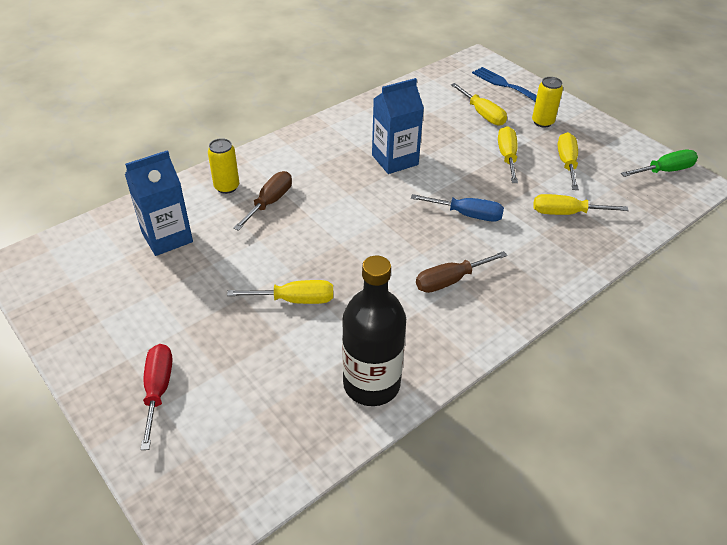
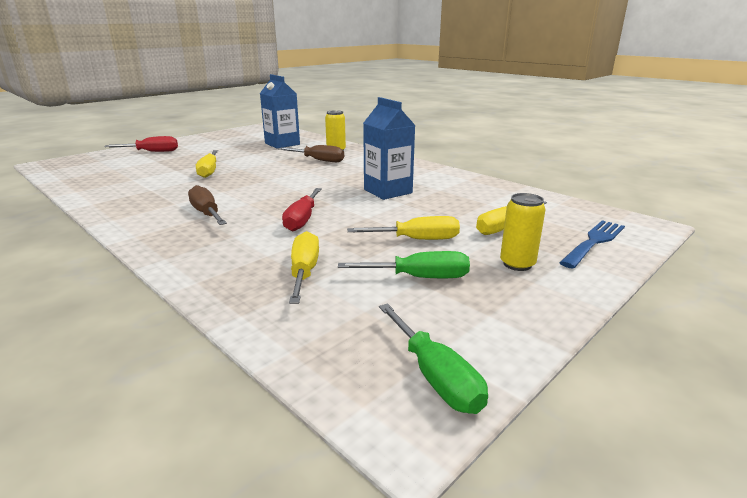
camera: 85 degrees right, 20 degrees down
(371, 384) = (110, 192): black bottle -> none
(467, 215) = (302, 220): blue screwdriver -> red screwdriver
(567, 163) = (420, 278): yellow screwdriver -> green screwdriver

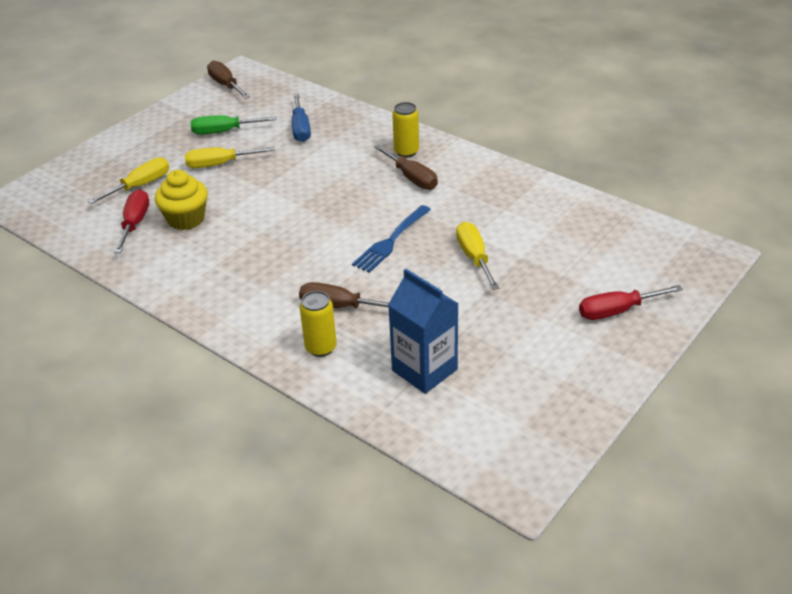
camera: 175 degrees right, 15 degrees up
(302, 220) = (319, 178): red screwdriver -> red screwdriver (135, 223)
(304, 272) = (300, 129): yellow screwdriver -> blue screwdriver
(388, 191) = (240, 232): blue carton -> none
(435, 377) = (226, 85): green screwdriver -> brown screwdriver
(440, 201) = (186, 219): none -> yellow cupcake
(517, 264) = (153, 148): yellow can -> yellow can (406, 152)
(594, 242) = (78, 175): blue fork -> blue fork (391, 241)

